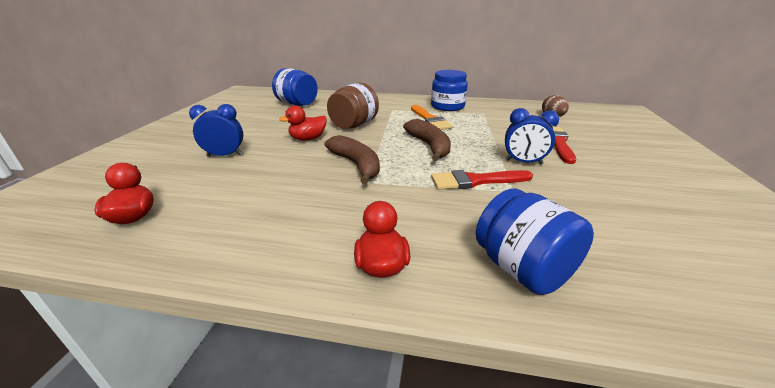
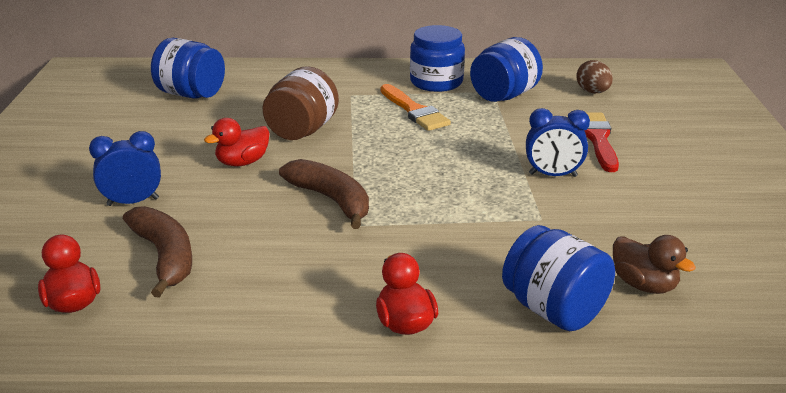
camera: 10 degrees left, 0 degrees up
(429, 146) = (424, 160): brown banana -> brown banana (165, 257)
(476, 181) = (494, 209): red brush -> none
(491, 115) = (504, 95): none -> blue jar
(610, 255) = (643, 285): none -> brown duck

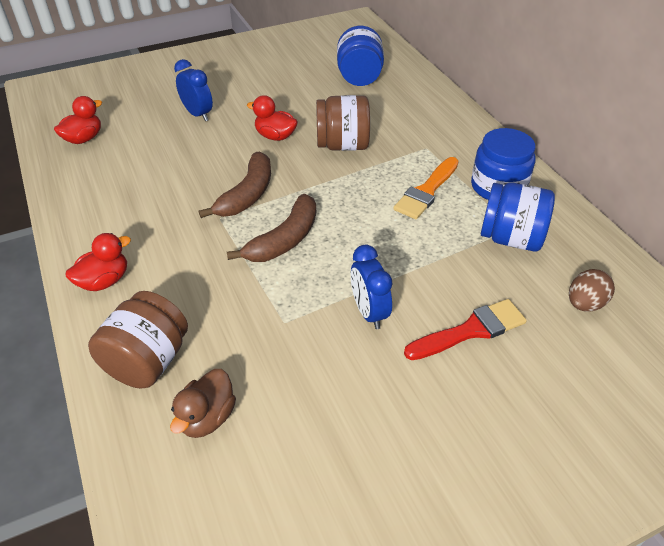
camera: 65 degrees right, 15 degrees up
(165, 257) = (142, 151): brown banana -> brown banana (284, 239)
(553, 309) = (148, 361): blue jar -> brown jar

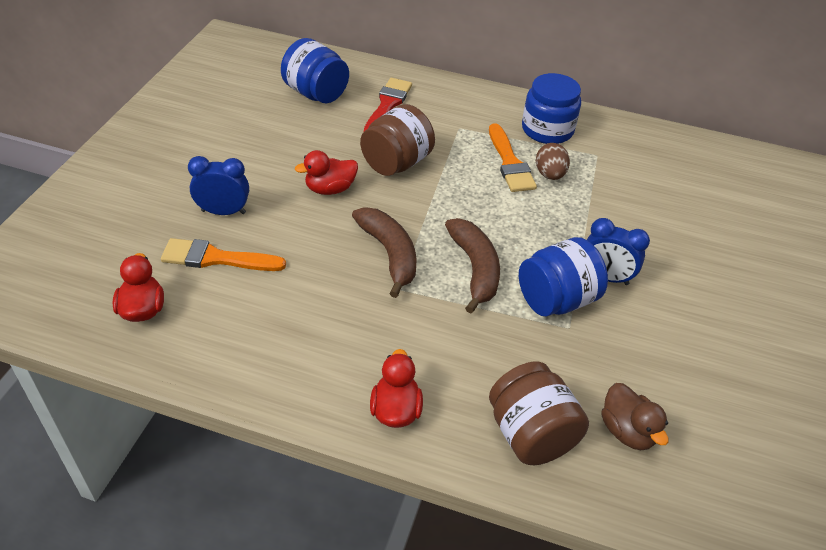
camera: 50 degrees left, 0 degrees up
(155, 136) = (217, 258): none -> orange brush
(470, 330) = (672, 243): red brush -> red brush (387, 105)
(510, 238) = (605, 163): blue jar -> blue jar (556, 300)
(584, 304) = (698, 179): brown egg -> brown egg (549, 175)

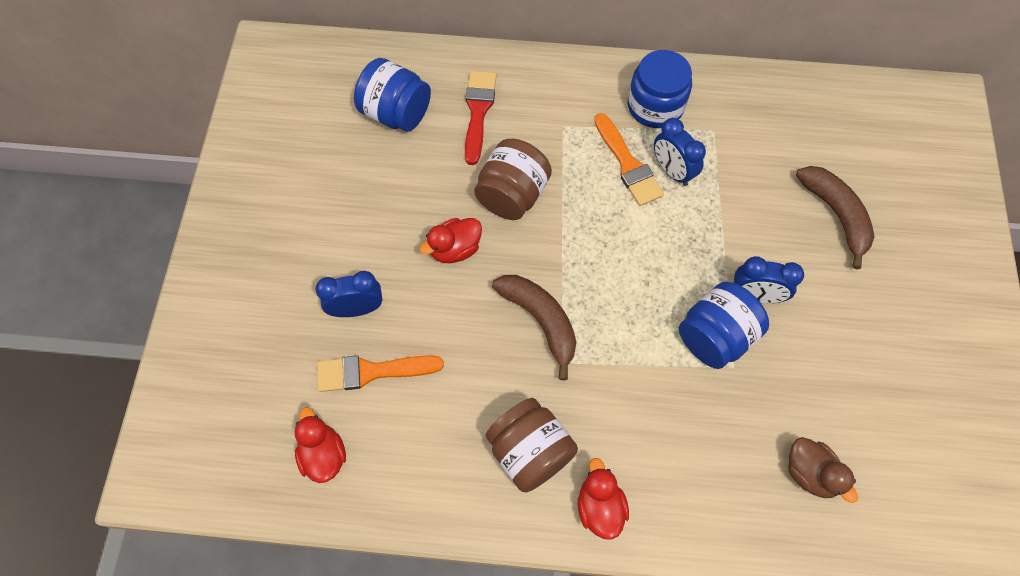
camera: 10 degrees left, 20 degrees up
(475, 269) = (628, 318): brown banana -> brown banana (836, 215)
(530, 434) = (726, 500): brown jar -> brown jar (530, 452)
(549, 175) = (672, 171): brown egg -> blue clock

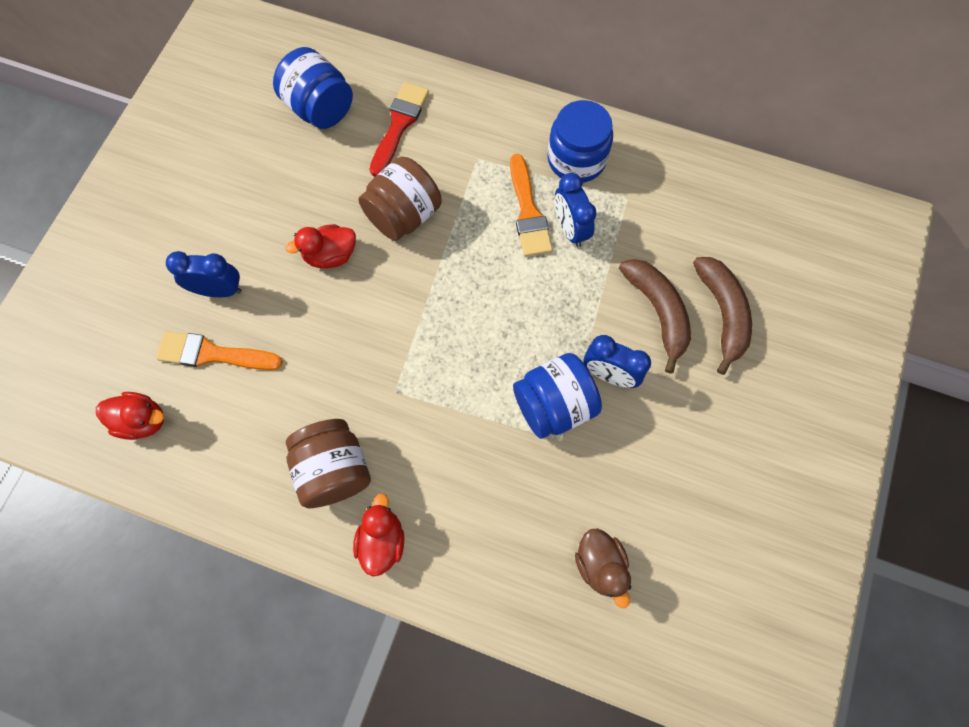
camera: 15 degrees right, 5 degrees up
(323, 454) = (142, 420): red duck -> red duck turned 105 degrees clockwise
(540, 321) = (388, 346): brown banana -> brown banana (657, 312)

